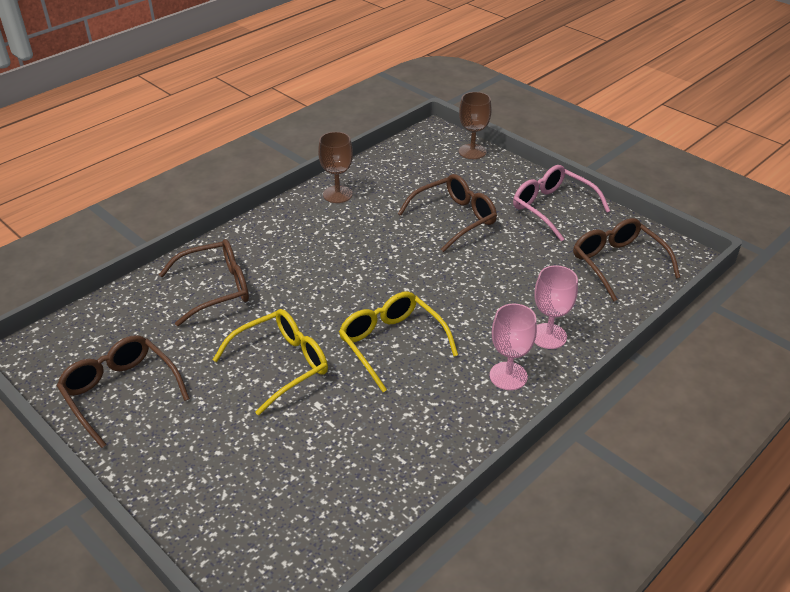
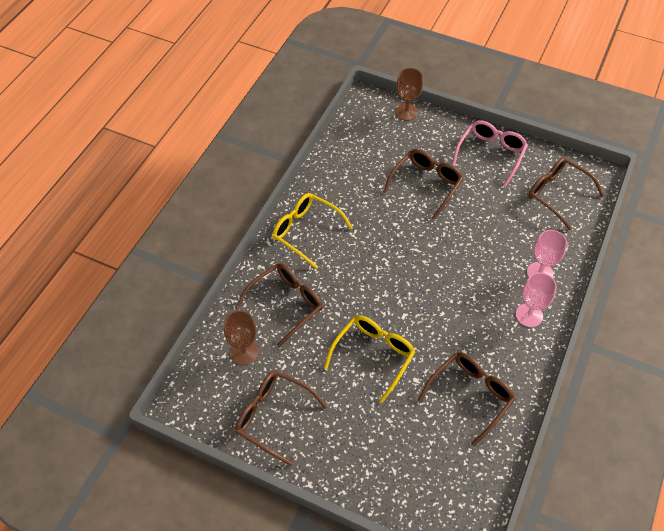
camera: 20 degrees left, 15 degrees up
(337, 194) = (327, 185): brown goblet -> brown goblet (244, 352)
(377, 441) = (470, 395): none -> brown glasses
(391, 343) = (439, 313): yellow glasses -> yellow glasses (306, 231)
(552, 208) = (491, 154): pink glasses -> pink glasses turned 90 degrees clockwise

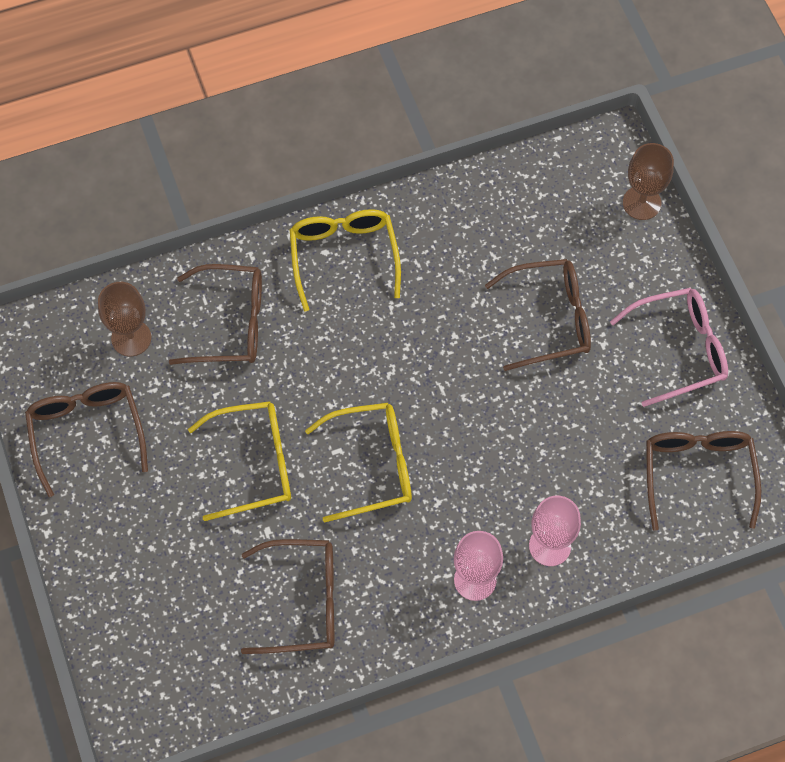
camera: 45 degrees right, 10 degrees up
(427, 307) = (372, 465): none -> yellow glasses

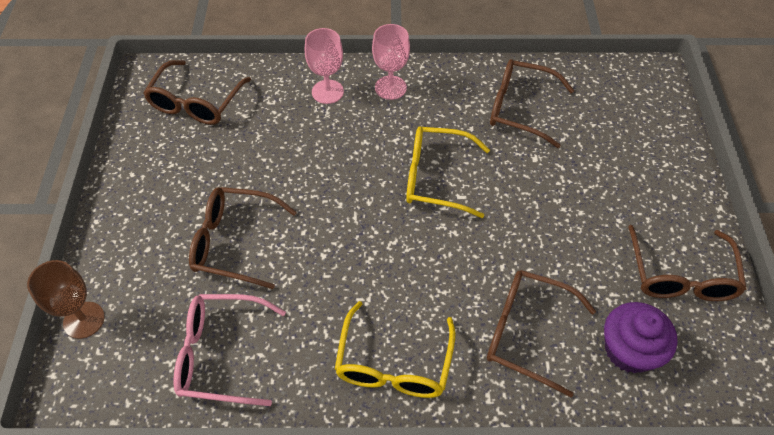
camera: 160 degrees left, 10 degrees down
(131, 338) = (629, 350): brown goblet -> purple cupcake
(254, 464) = (533, 207): yellow glasses -> none
(679, 349) = (146, 186): pink glasses -> pink glasses (220, 354)

